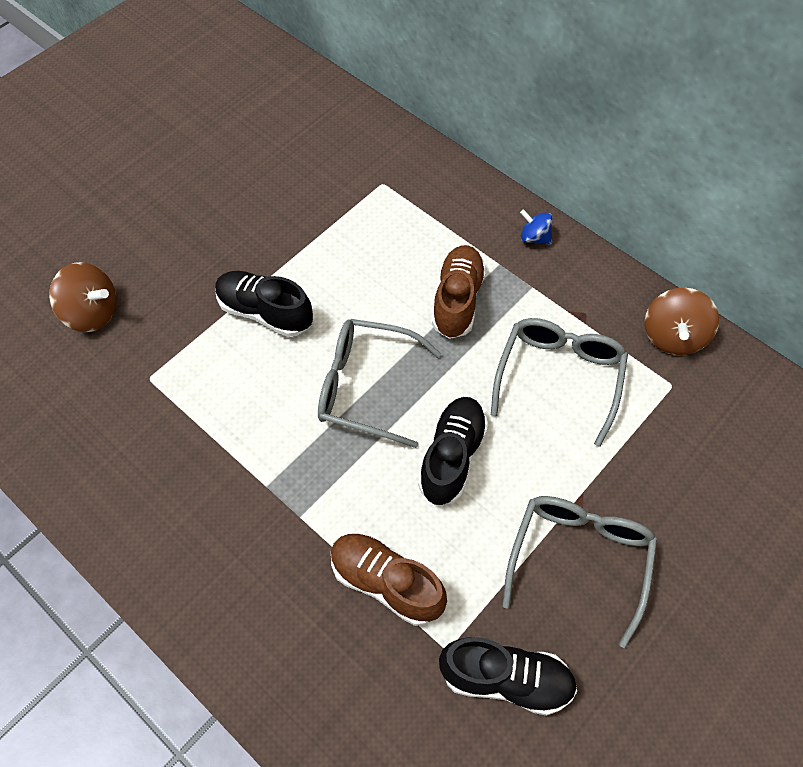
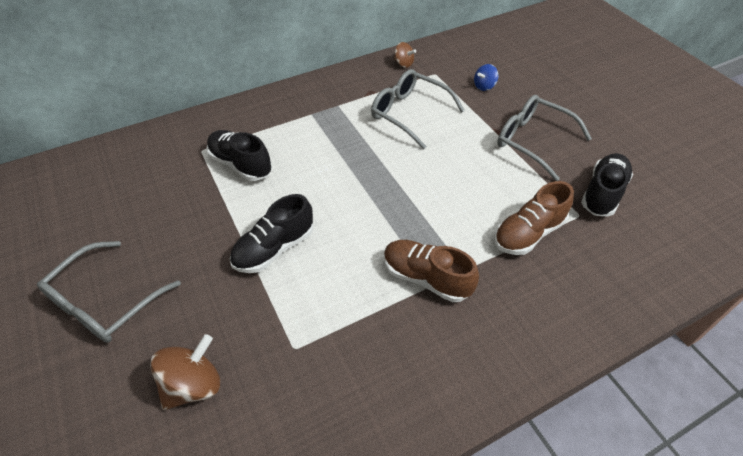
camera: 70 degrees left, 10 degrees down
(366, 387) = (373, 205): grey glasses -> grey glasses (105, 302)
(452, 457) = (446, 176): black shoe -> black shoe (241, 164)
(457, 300) = (328, 140): brown shoe -> brown shoe (426, 278)
(534, 237) = (301, 93): blue spinning top -> blue spinning top (484, 86)
(673, 336) = (403, 64): brown spinning top -> brown spinning top, size x0.59

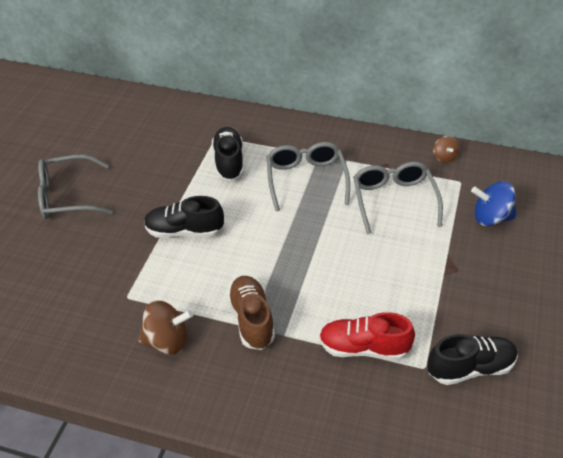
camera: 45 degrees right, 5 degrees down
(193, 385) = (59, 274): brown spinning top -> brown spinning top (167, 341)
(484, 86) = (491, 218): blue spinning top -> blue spinning top, size x1.70
(528, 233) = (364, 348): brown shoe -> red shoe
(533, 141) = (469, 288): grey glasses -> grey glasses (306, 180)

